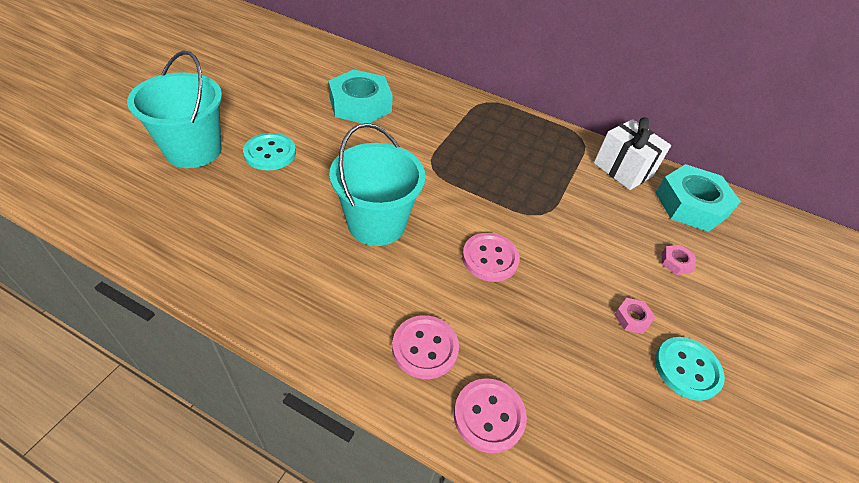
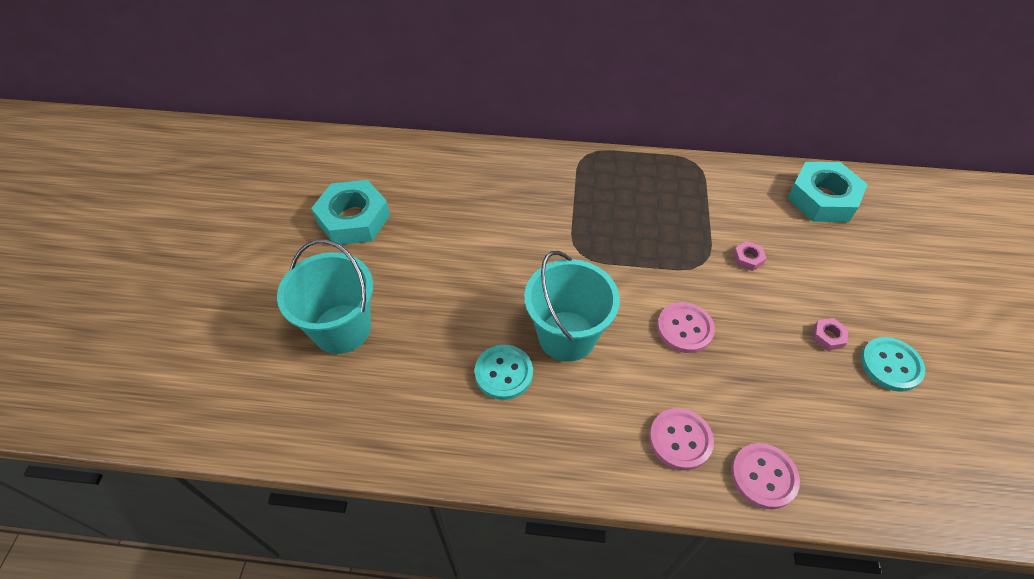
camera: 15 degrees left, 5 degrees up
(270, 153) = (419, 300): turquoise button -> turquoise button (504, 373)
(360, 104) = (468, 207): turquoise nut -> turquoise nut (353, 219)
(622, 169) = (748, 184): white gift -> none
(676, 262) = (837, 265): pink nut -> pink nut (748, 258)

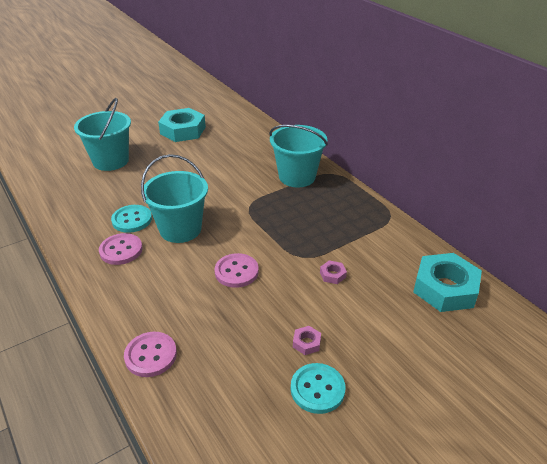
camera: 50 degrees right, 15 degrees down
(564, 183) = (297, 177): none -> turquoise bucket
(680, 439) = (146, 305): pink button -> pink button (121, 250)

